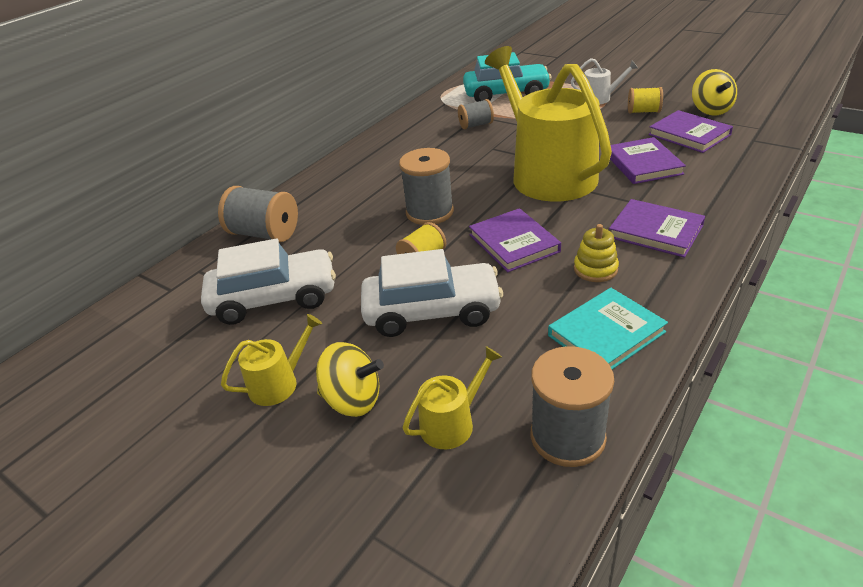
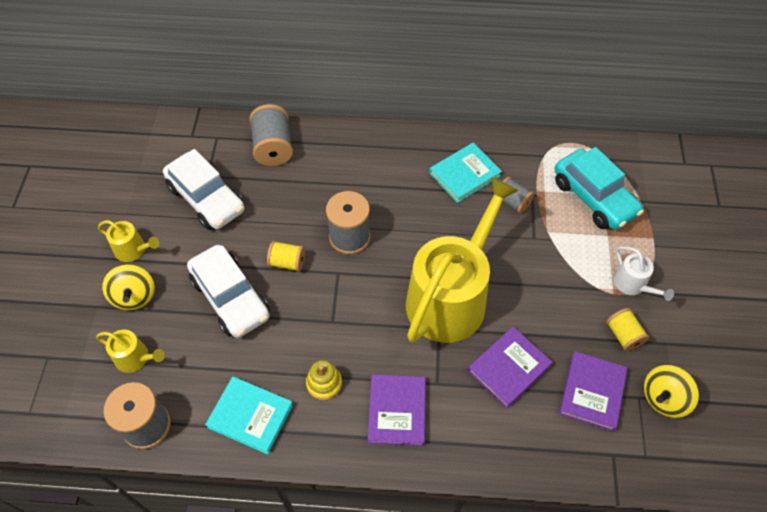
camera: 55 degrees right, 20 degrees up
(424, 139) = (464, 174): none -> turquoise book
(514, 243) = (333, 314): purple book -> none

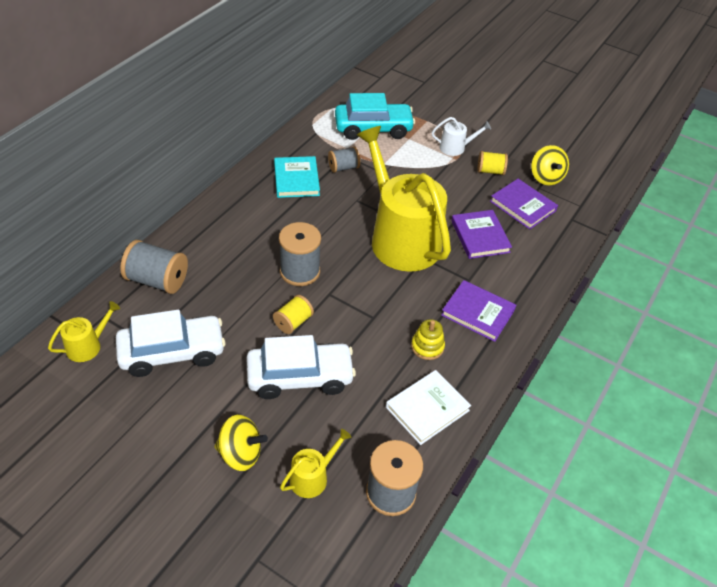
camera: 65 degrees left, 10 degrees down
(133, 250) = (183, 435): yellow watering can -> yellow watering can (87, 346)
(250, 416) = (427, 408): turquoise book -> white book

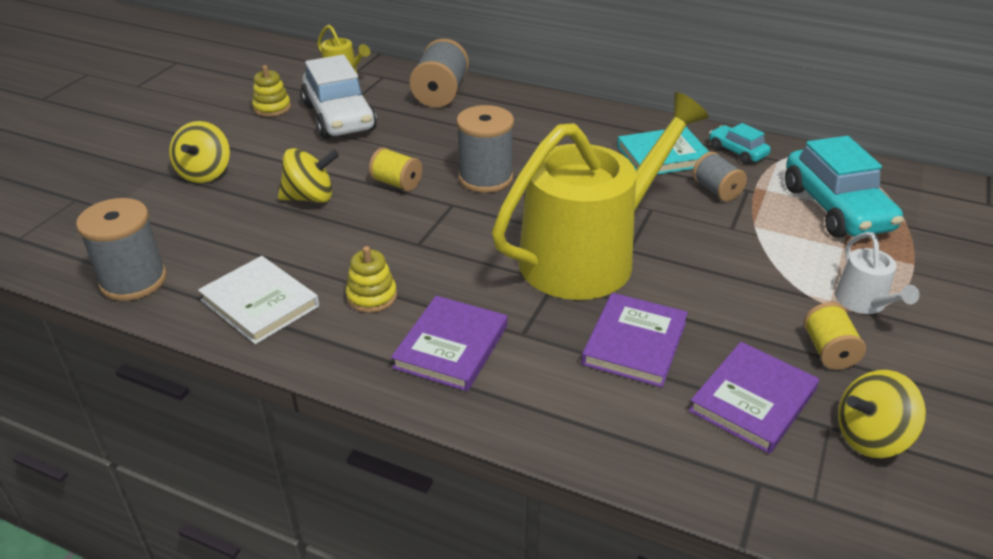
camera: 85 degrees right, 10 degrees down
(132, 404) = (272, 108): none -> yellow stacking toy
(300, 377) = (310, 198): white car -> yellow spinning top
(302, 146) = (737, 152): none -> turquoise car
(312, 477) = (167, 221): yellow watering can -> none
(480, 236) = (634, 343): purple book -> purple book turned 45 degrees counterclockwise

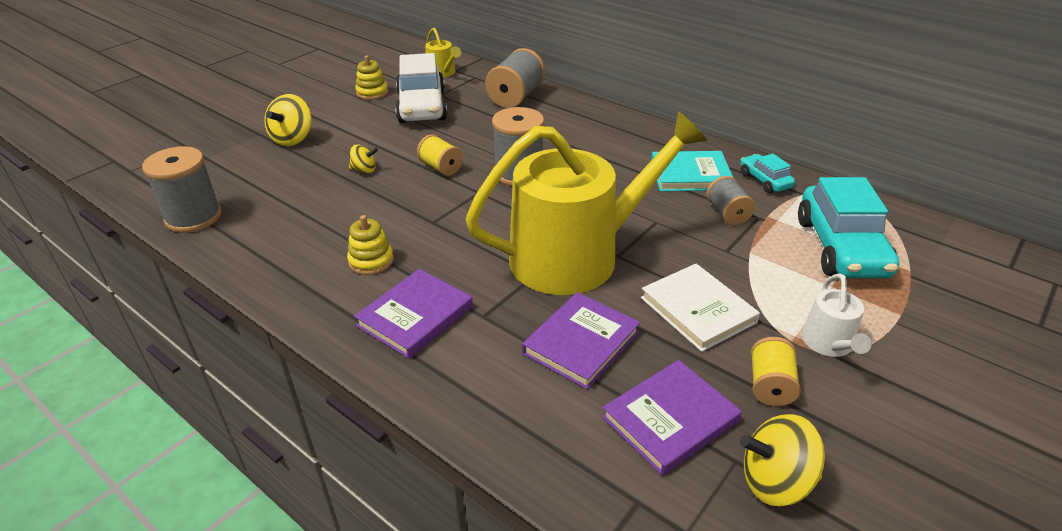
camera: 15 degrees right, 0 degrees up
(260, 303) = (279, 251): white book -> white book (698, 310)
(310, 198) = (364, 170): yellow spinning top -> yellow spinning top, size x0.58

